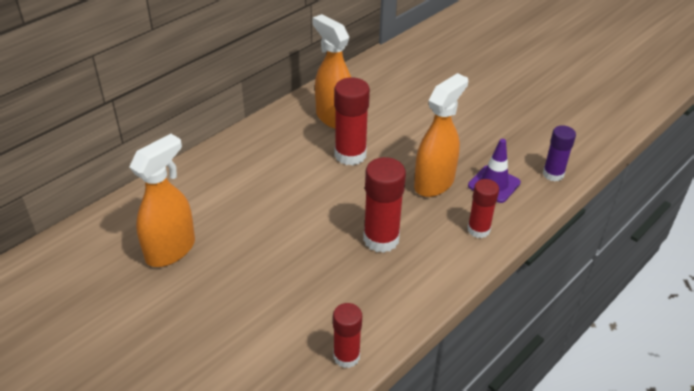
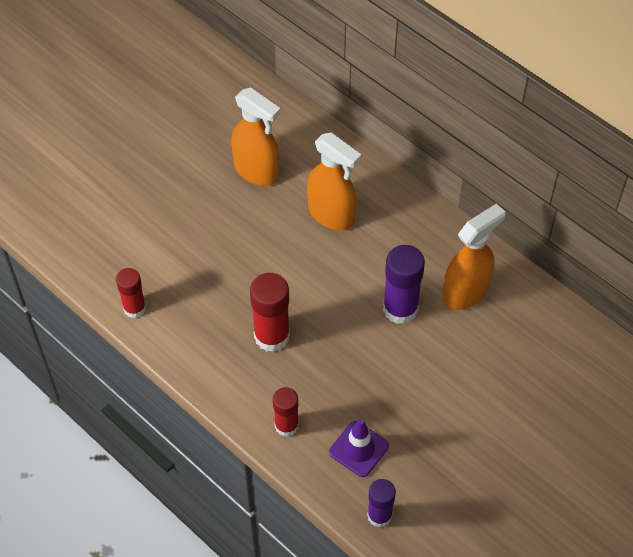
camera: 90 degrees right, 15 degrees up
(350, 155) = (400, 309): red glue stick -> purple glue stick
(434, 183) = (358, 389): orange spray bottle -> orange spray bottle (331, 215)

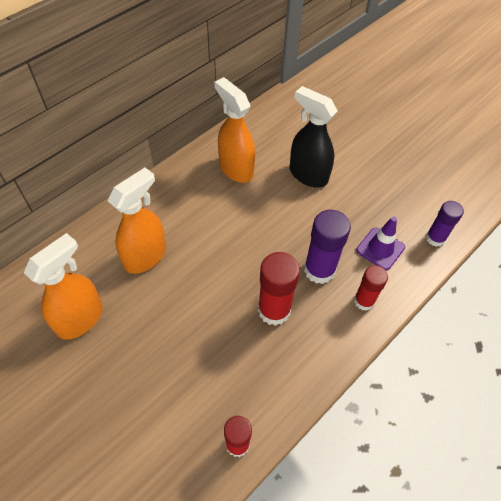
camera: 90 degrees left, 0 degrees up
(400, 309) = (249, 212): purple glue stick -> purple glue stick (319, 270)
(467, 372) = (308, 175): none -> black spray bottle

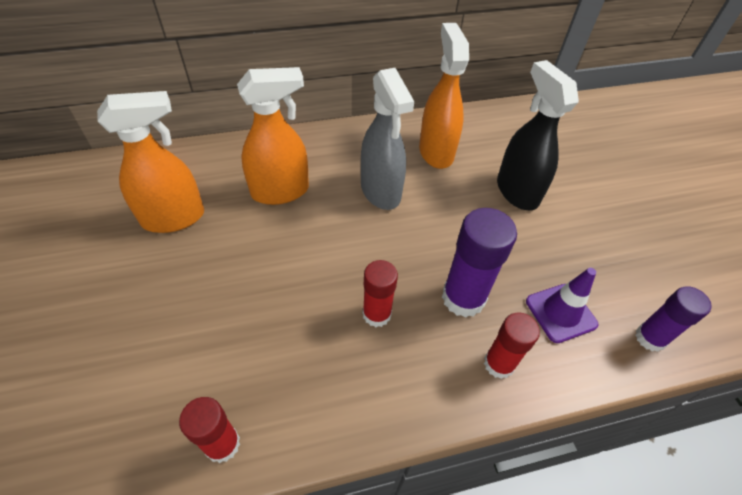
camera: 30 degrees right, 5 degrees down
(218, 220) = (381, 191): none -> grey spray bottle
(274, 310) = (377, 314): red glue stick -> red glue stick, size x0.64

